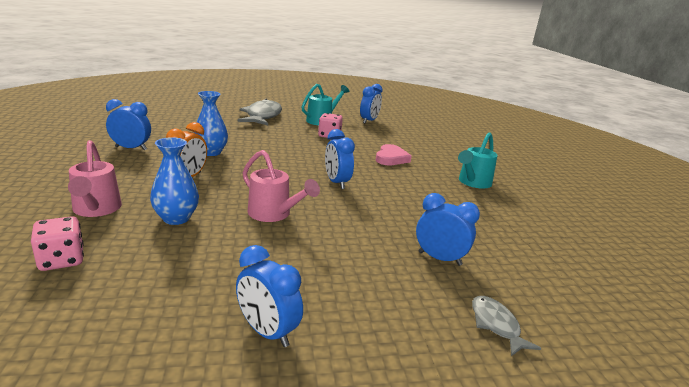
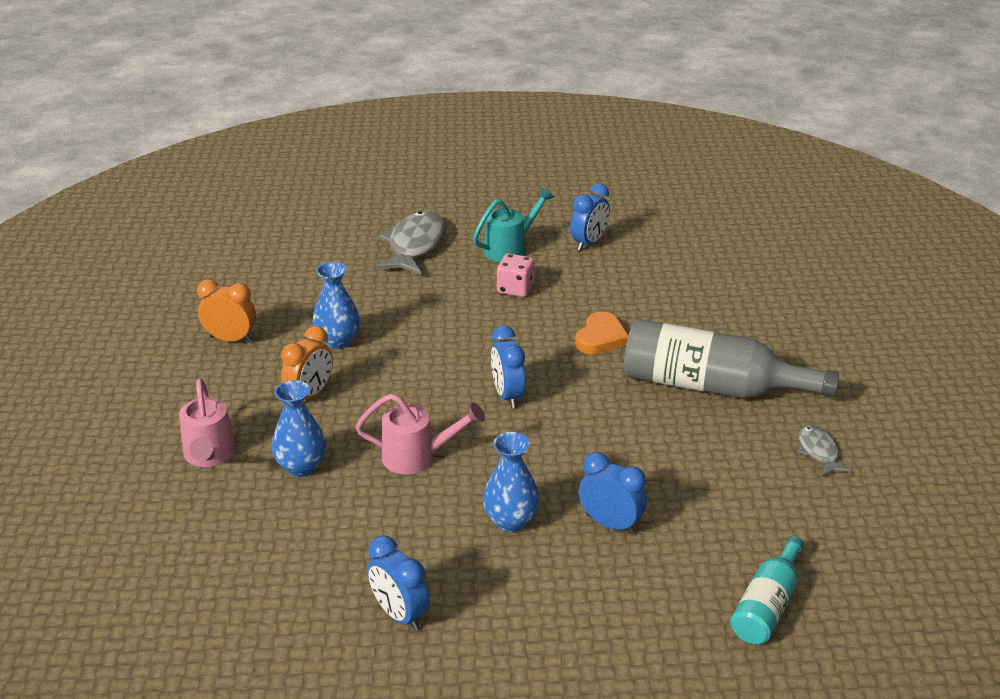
camera: 10 degrees right, 10 degrees up
(61, 260) = (190, 528): pink dice -> none
(131, 148) = (231, 339): blue clock -> orange clock
(273, 214) = (417, 457): pink watering can -> pink watering can turned 45 degrees counterclockwise
(358, 256) = (511, 521): none -> blue vase
(391, 158) = (601, 338): pink heart -> orange heart
(473, 183) = (711, 386): turquoise watering can -> grey bottle
(496, 325) = (642, 612): grey fish -> grey fish (818, 452)
(597, 318) = (767, 605): none -> turquoise bottle

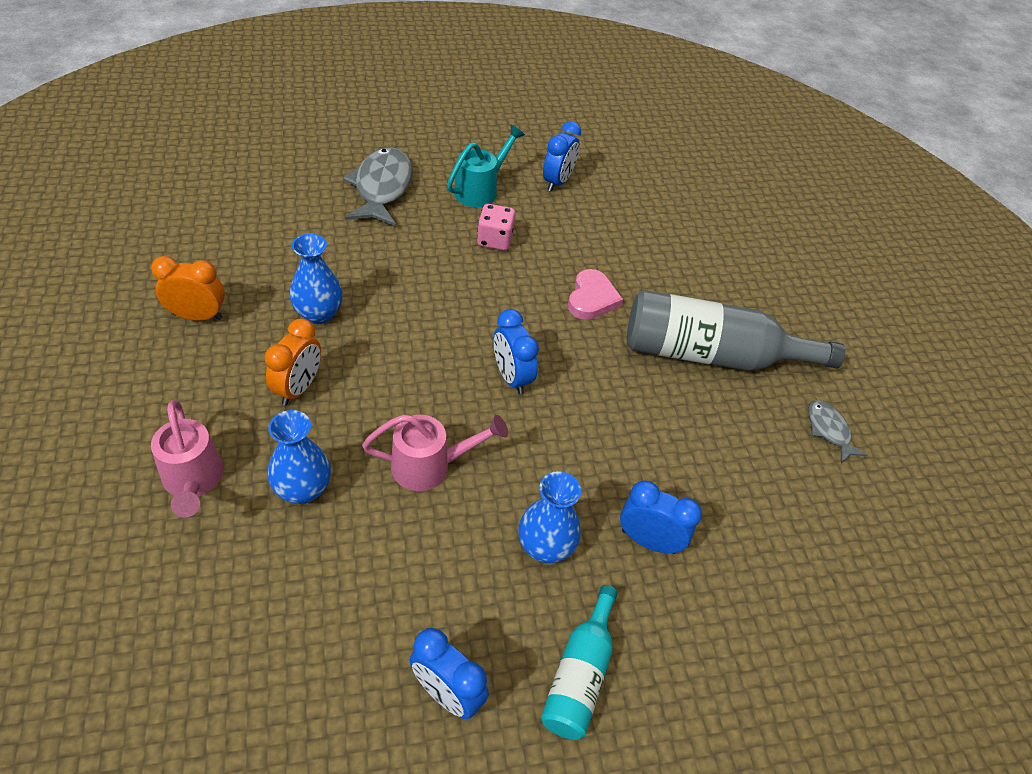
camera: 15 degrees left, 15 degrees up
(601, 338) = (592, 298): orange heart -> pink heart
(767, 605) = (825, 635): turquoise bottle -> turquoise bottle (579, 674)

